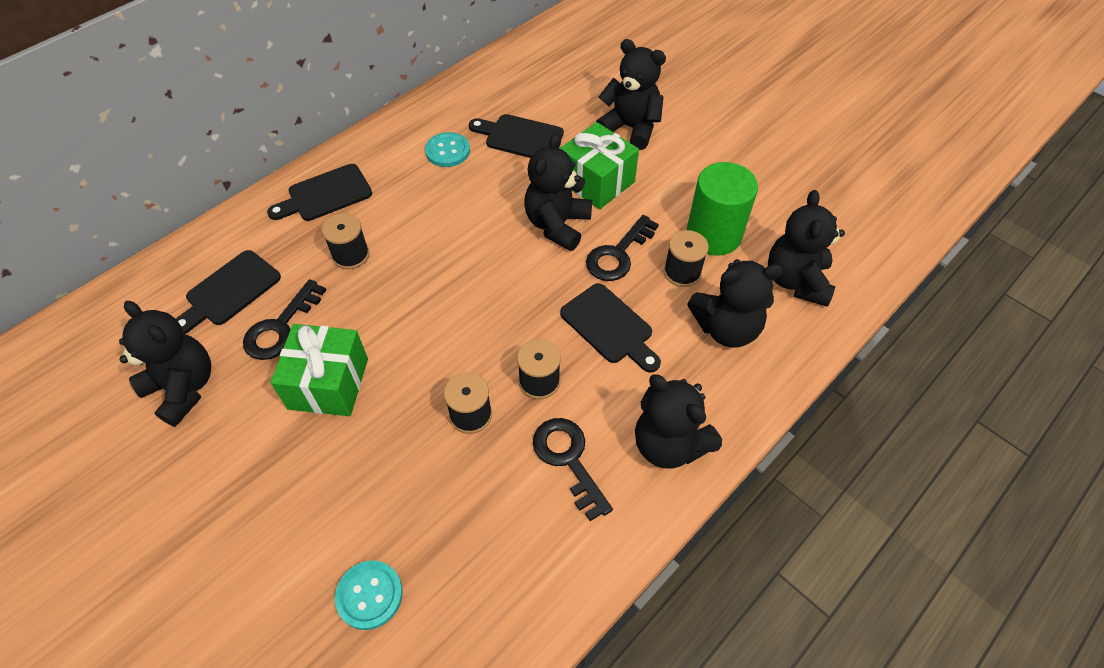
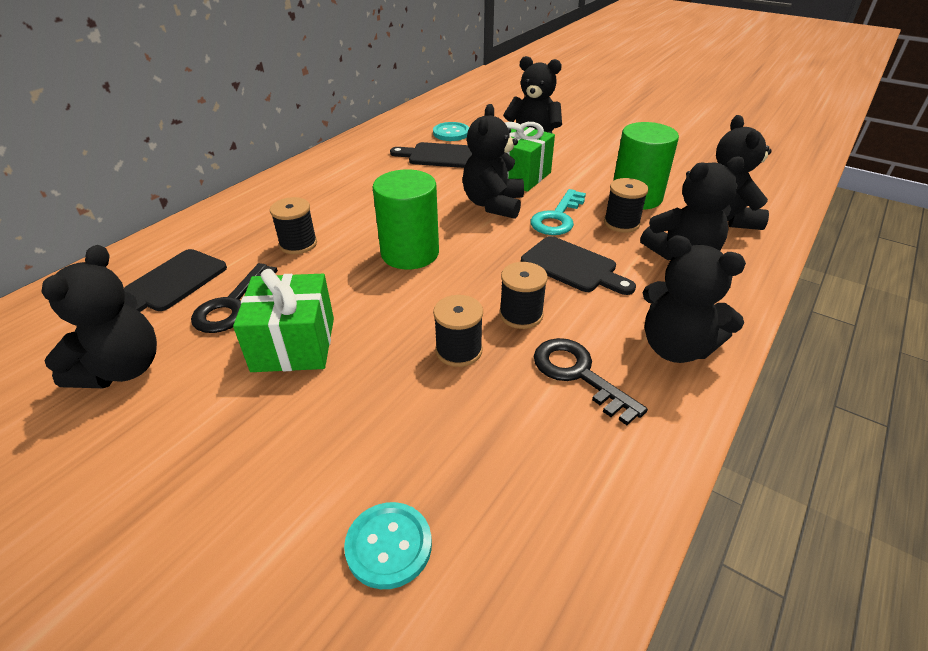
camera: 10 degrees left, 15 degrees down
(183, 388) = (122, 369): black teddy bear -> black teddy bear turned 75 degrees clockwise
(325, 194) = (264, 206): black cutting board -> none
(447, 151) = (375, 169): turquoise button -> turquoise button (451, 133)
(455, 284) = (410, 253): none -> green cylinder
(618, 254) = (557, 218): black key -> turquoise key

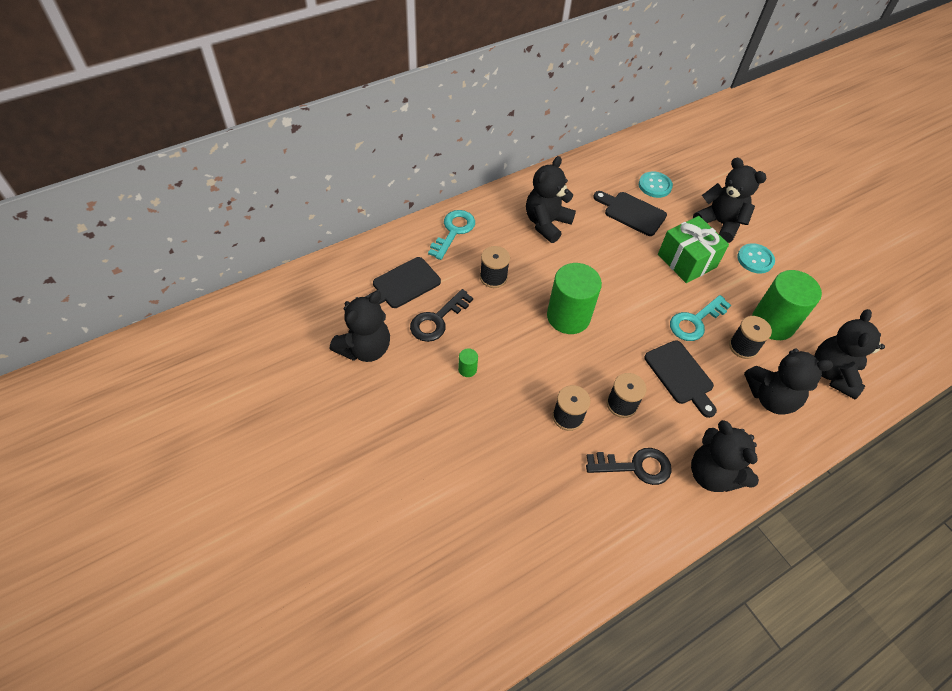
camera: 20 degrees right, 15 degrees up
(231, 217) = (453, 231): none -> turquoise key
(294, 344) = (467, 369): green gift -> green cylinder
(389, 546) = (481, 526): turquoise button -> turquoise button (755, 259)
(493, 204) = (651, 288): black teddy bear -> black teddy bear (546, 223)
(578, 374) = (635, 466): black key -> black key turned 105 degrees clockwise

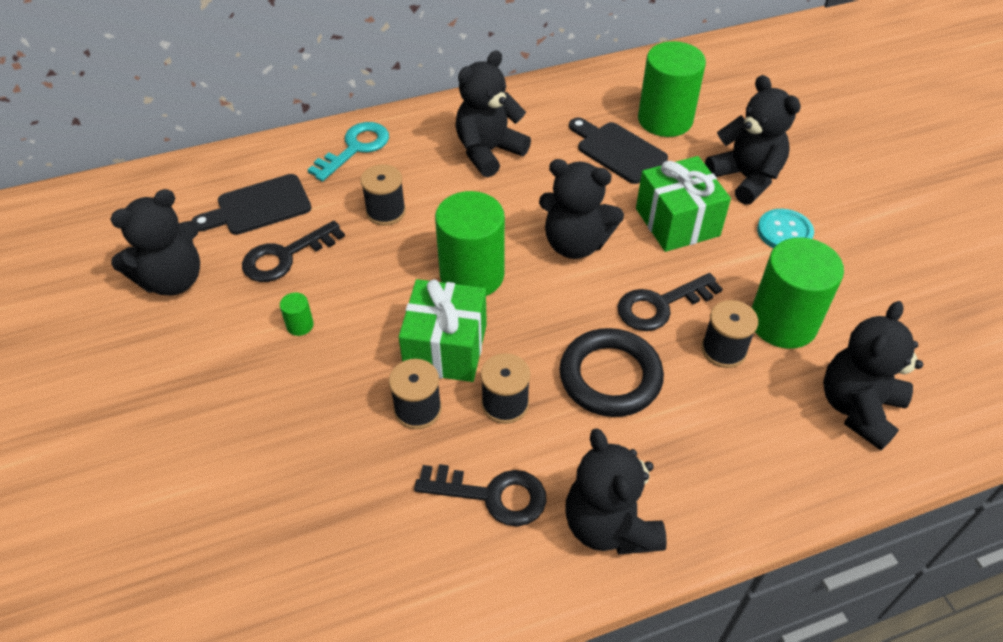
camera: 15 degrees right, 5 degrees down
(570, 371) = (446, 348): none -> green gift
(655, 185) = (665, 120): turquoise button -> green cylinder
(680, 375) = (610, 377): black cutting board -> black ring
(695, 321) = (660, 305): turquoise key -> black key
(771, 397) = (743, 428): black teddy bear -> black teddy bear (575, 244)

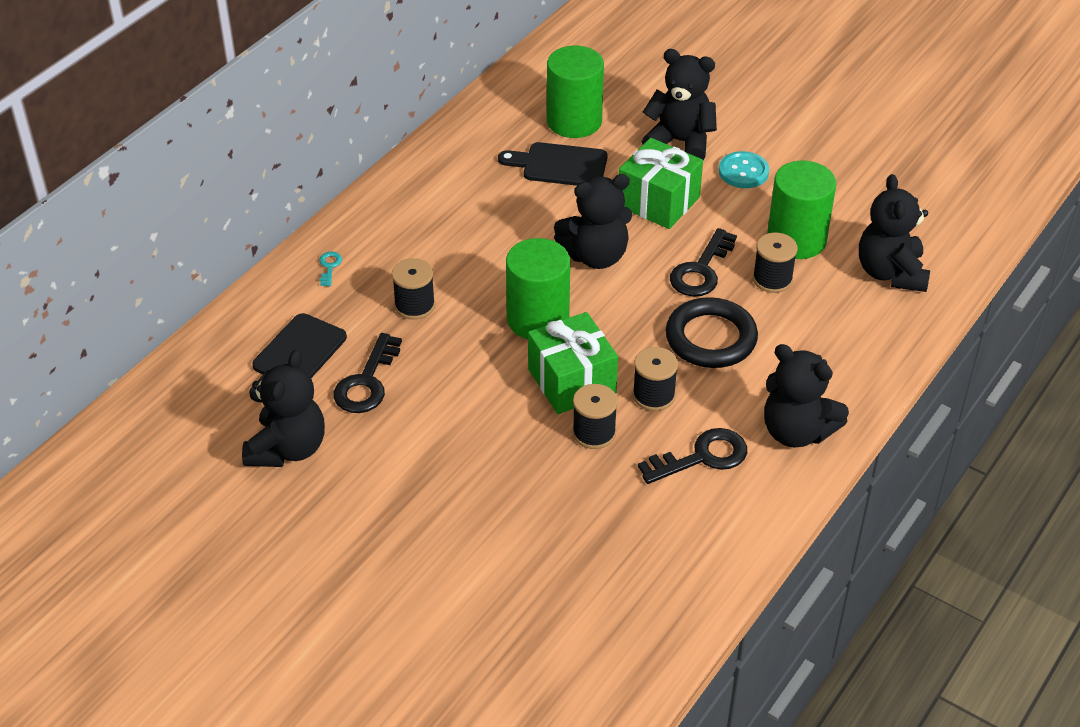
camera: 35 degrees left, 5 degrees down
(300, 325) = (438, 425): green cylinder -> none
(355, 148) = (329, 266): turquoise key -> turquoise key, size x0.48
(488, 152) = (452, 215): black teddy bear -> none

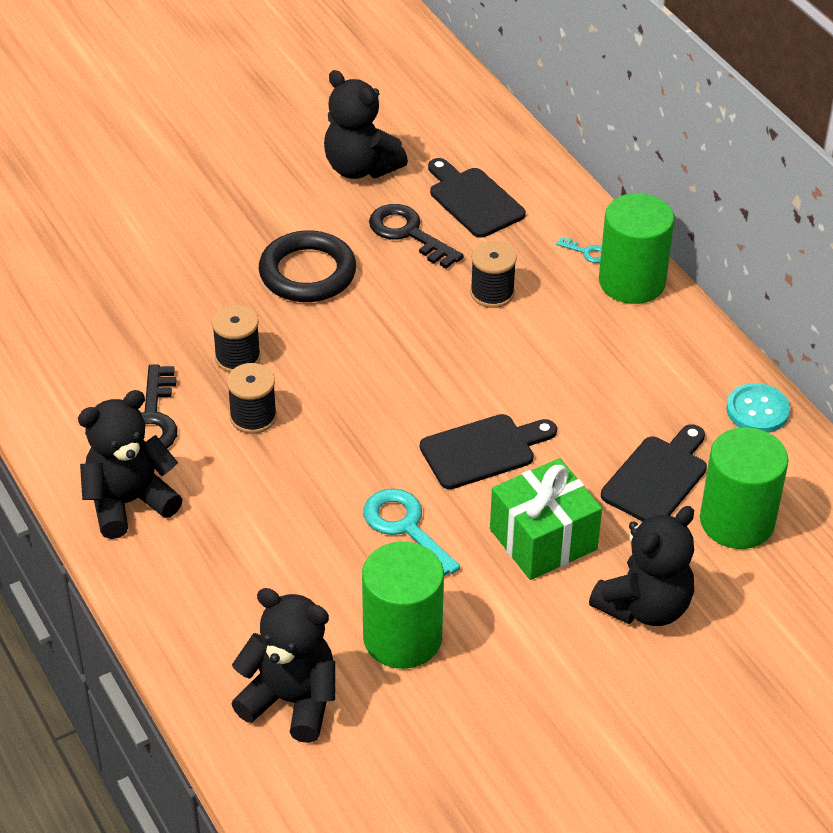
camera: 115 degrees right, 0 degrees up
(538, 319) = (415, 372): green cylinder -> green cylinder (632, 282)
(572, 381) = (313, 366): green gift -> none
(596, 256) = (483, 450): black teddy bear -> black cutting board
(701, 270) = (405, 528): black key -> turquoise key
(711, 338) = (299, 492): black ring -> black ring (307, 273)
(743, 172) = (554, 644): turquoise button -> turquoise button (757, 410)
(772, 279) = (352, 584): black spool -> none

